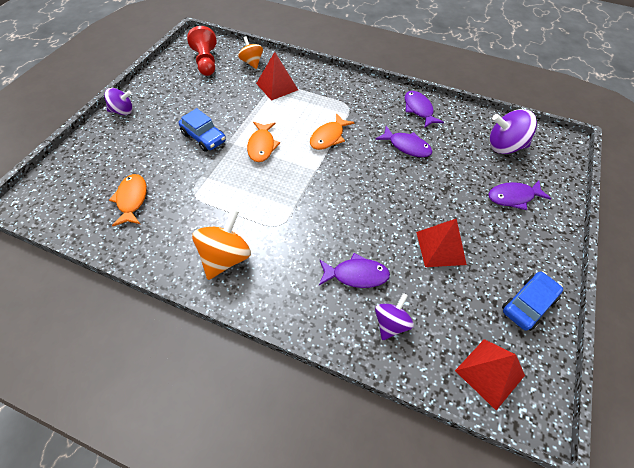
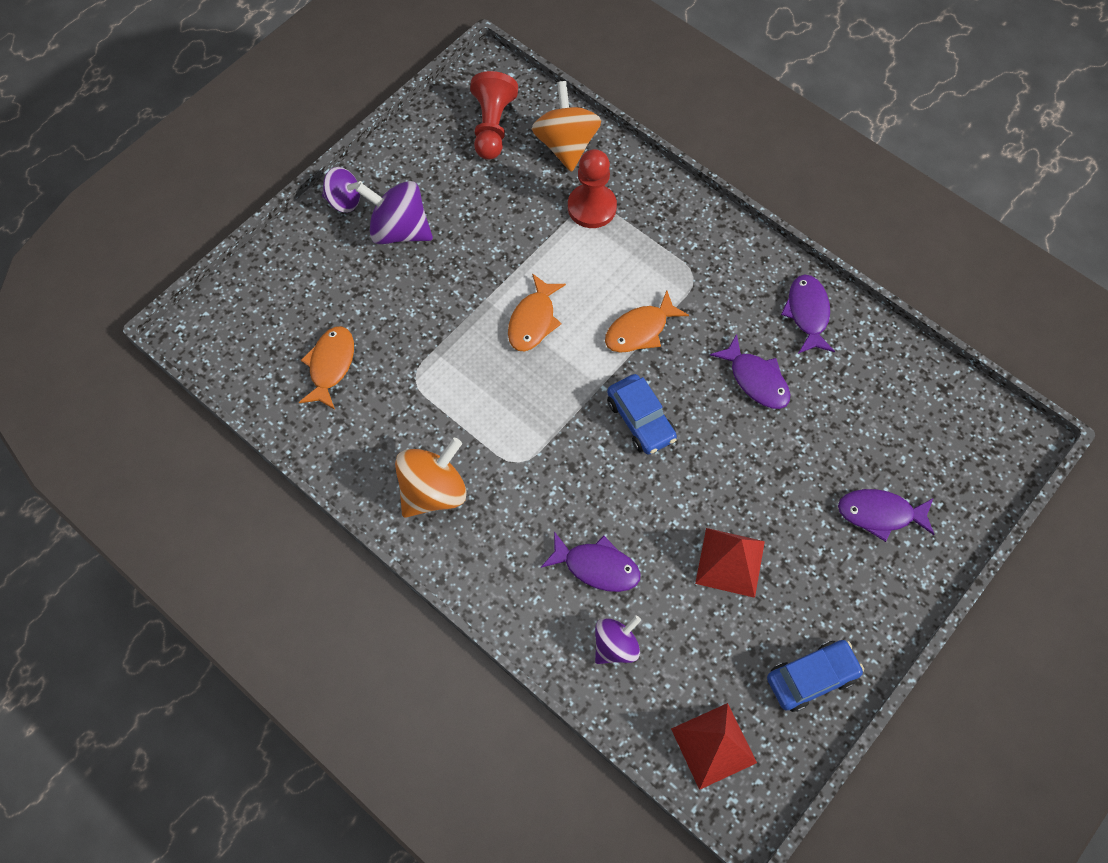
camera: 20 degrees right, 10 degrees up
(204, 137) = (452, 282): blue car -> blue car (640, 420)
(252, 62) = (566, 145): orange spinning top -> orange spinning top, size x1.57
(277, 86) = (592, 207): red pyramid -> red pawn
(504, 146) = (915, 422): purple spinning top -> purple spinning top (399, 230)

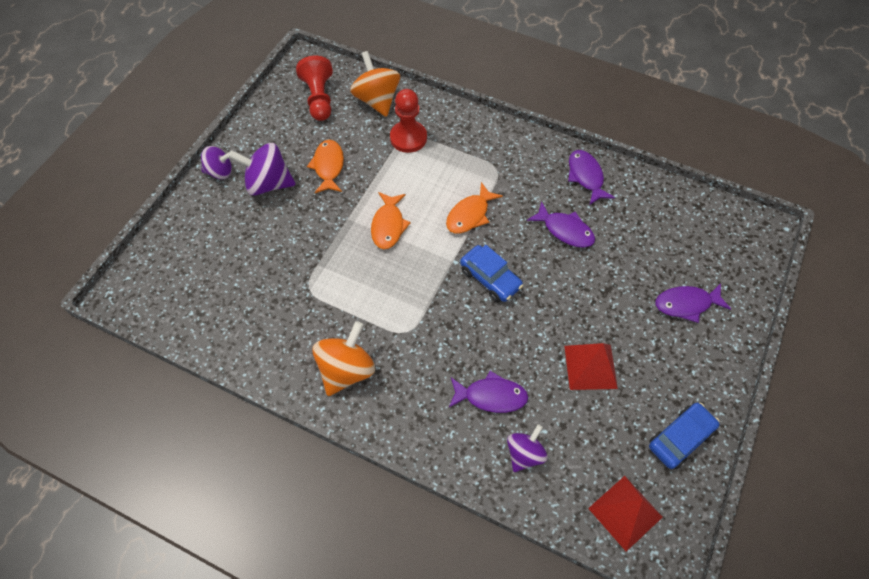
camera: 15 degrees left, 5 degrees down
(330, 365) = (239, 294): orange fish -> orange fish (328, 166)

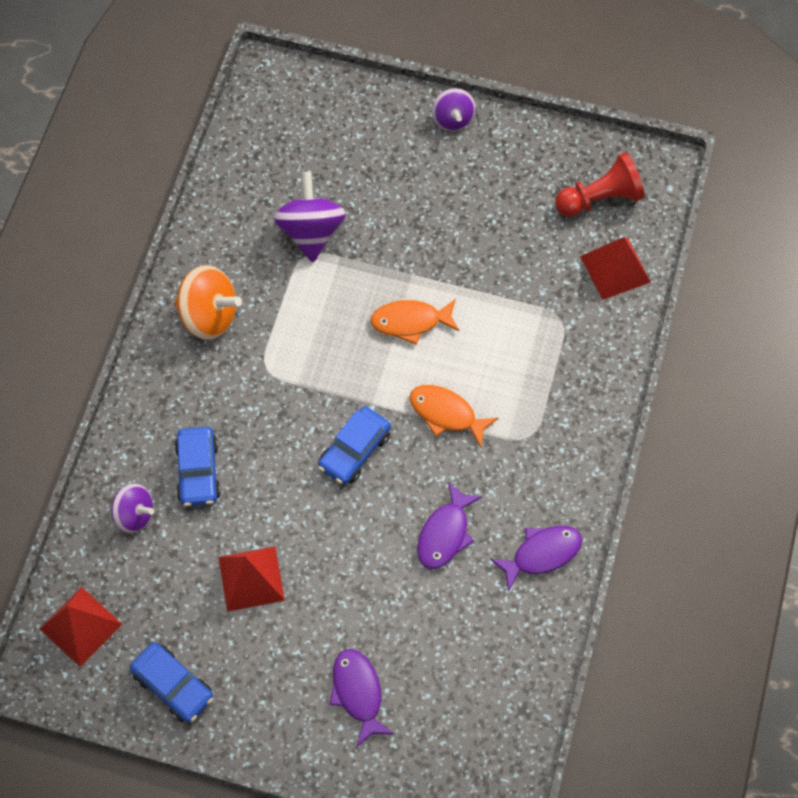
camera: 80 degrees right, 5 degrees up
(268, 184) = (446, 175): purple spinning top -> purple spinning top (311, 232)
(328, 166) = (488, 235): orange fish -> none
(377, 100) = (615, 269): orange spinning top -> red pyramid
(408, 138) = (557, 319): red pawn -> none
(491, 396) = (198, 471): purple fish -> blue car

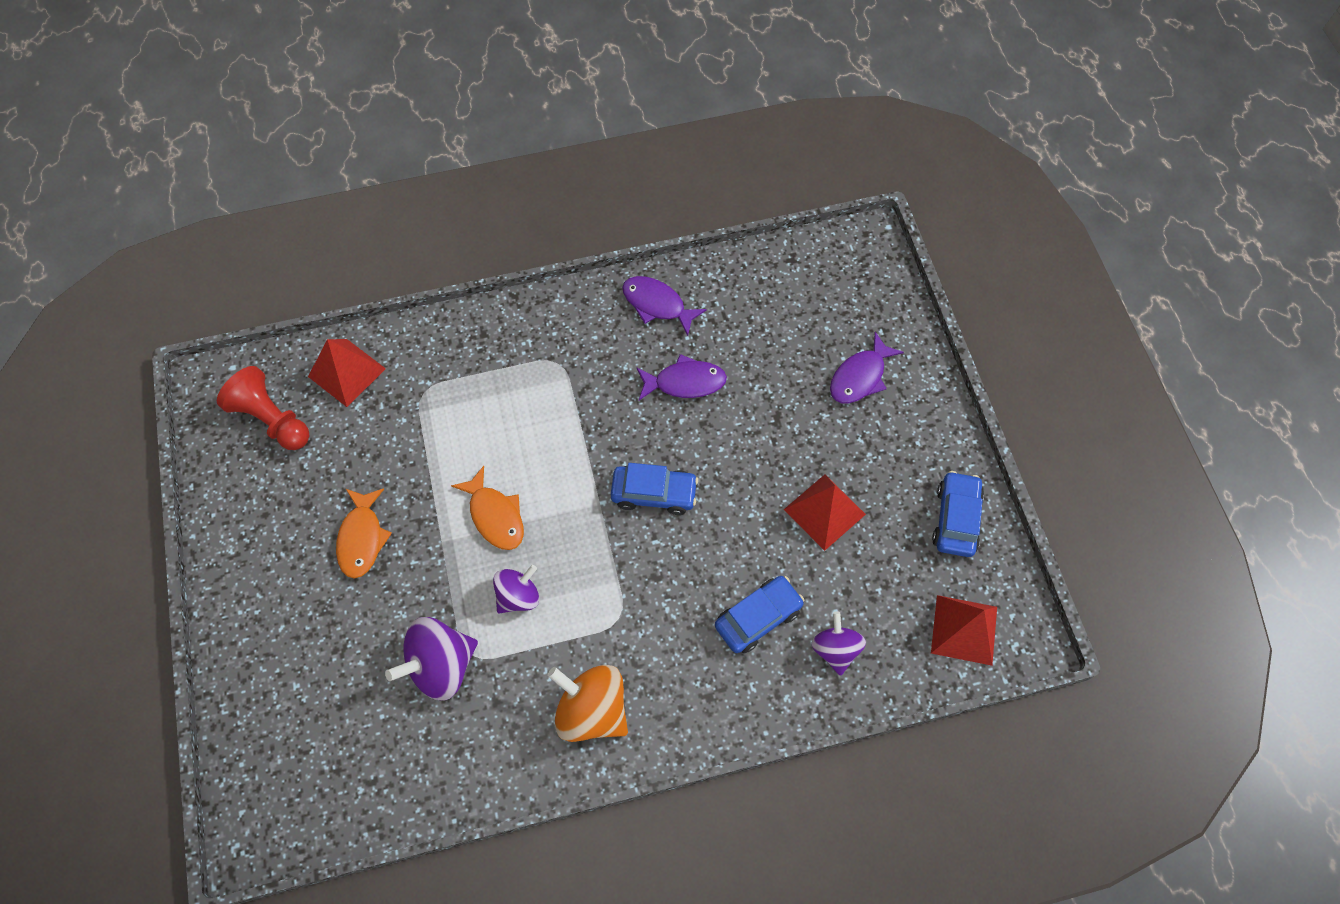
camera: 120 degrees left, 0 degrees up
(209, 316) = (592, 710): orange spinning top -> orange spinning top turned 45 degrees counterclockwise
(446, 414) = (573, 437): orange fish -> orange fish (362, 538)
(452, 119) = (233, 600): purple spinning top -> purple spinning top (518, 596)

